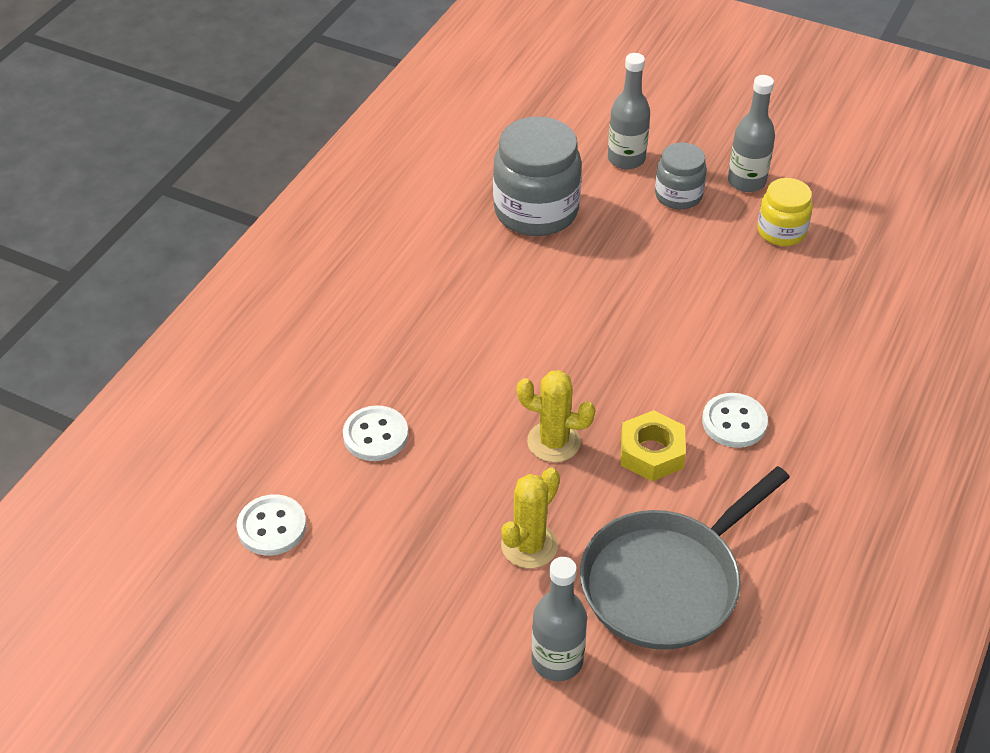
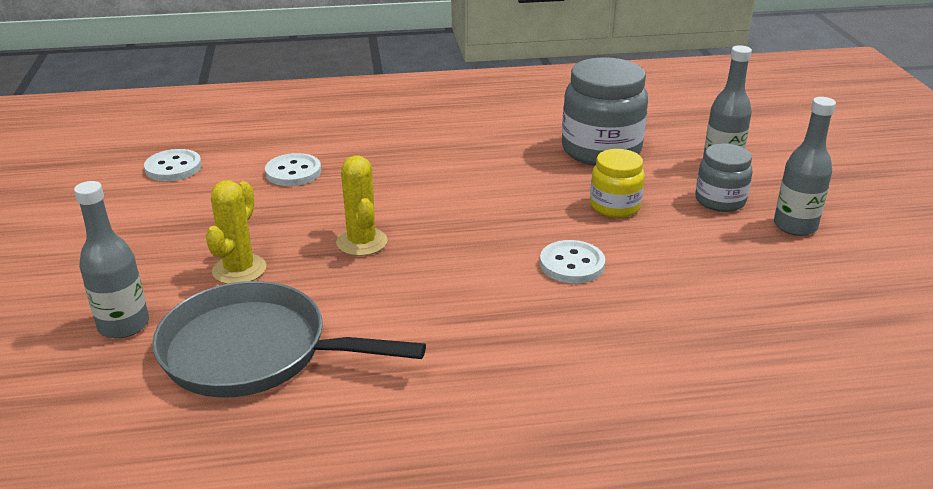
camera: 55 degrees right, 15 degrees down
(529, 545) = (239, 269): yellow cactus -> yellow cactus turned 75 degrees counterclockwise
(651, 452) = (399, 292): yellow nut -> none
(734, 422) = (484, 323): white button -> white button (572, 264)
(781, 231) = (763, 265): yellow jar -> yellow jar (615, 206)

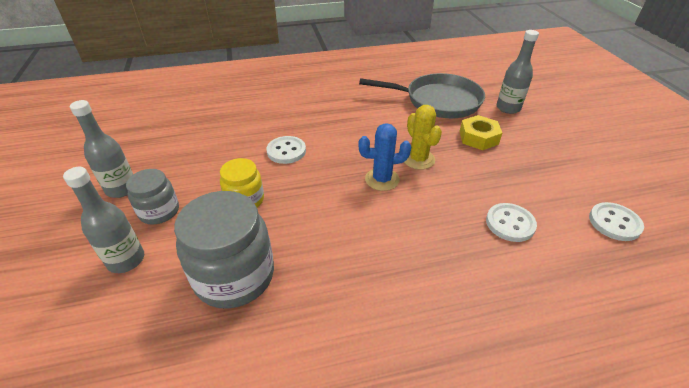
camera: 175 degrees right, 10 degrees up
(239, 269) = (478, 138): yellow cactus -> yellow nut
(427, 220) = (382, 179): none -> blue cactus

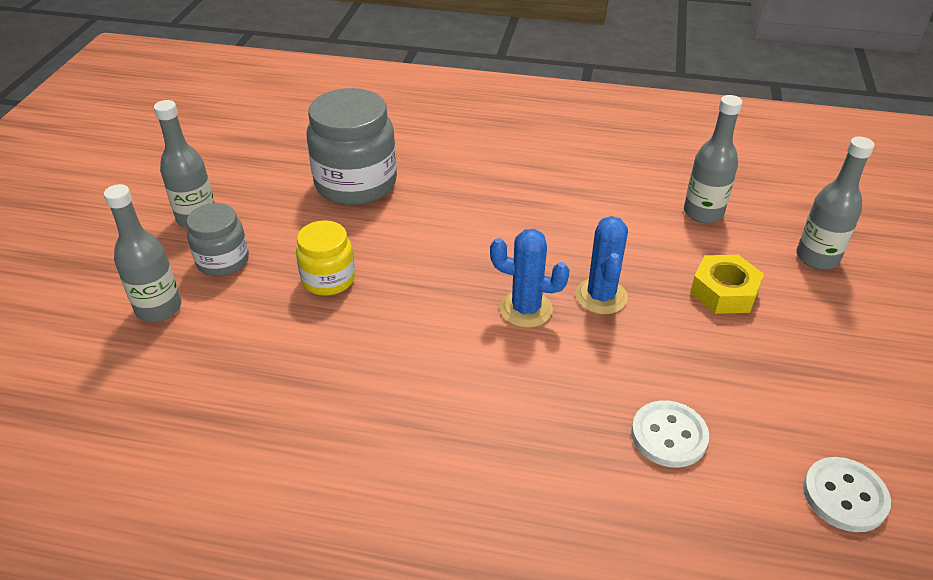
camera: 25 degrees right, 0 degrees up
(234, 276) = (261, 370): grey jar -> grey jar (356, 184)
(286, 151) = (421, 227): white button -> none
(418, 159) = (601, 296): yellow cactus -> blue cactus
(438, 101) = (703, 213): grey pan -> grey bottle

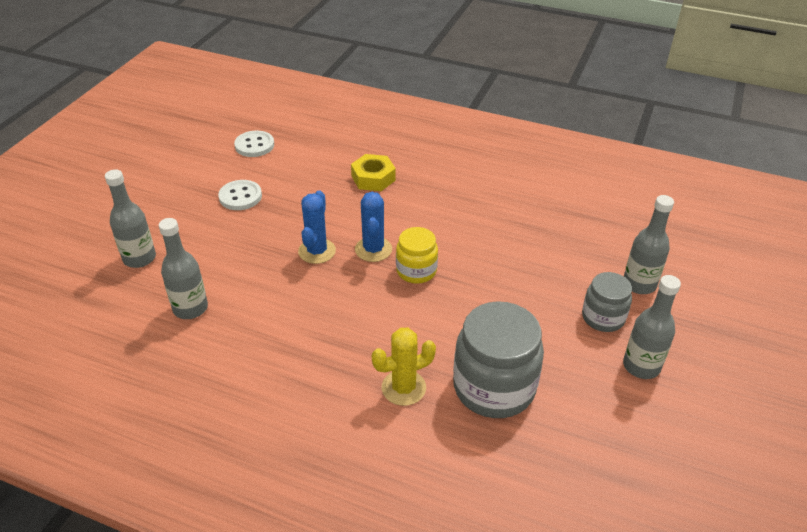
camera: 170 degrees left, 0 degrees up
(328, 279) = (514, 290): yellow jar -> yellow jar (416, 271)
(444, 174) = (403, 388): none -> yellow cactus
(526, 309) = (373, 249): blue cactus -> blue cactus turned 60 degrees clockwise
(669, 436) = (322, 176): white button -> white button (240, 197)
(724, 292) = (229, 243): yellow nut -> yellow nut (373, 178)

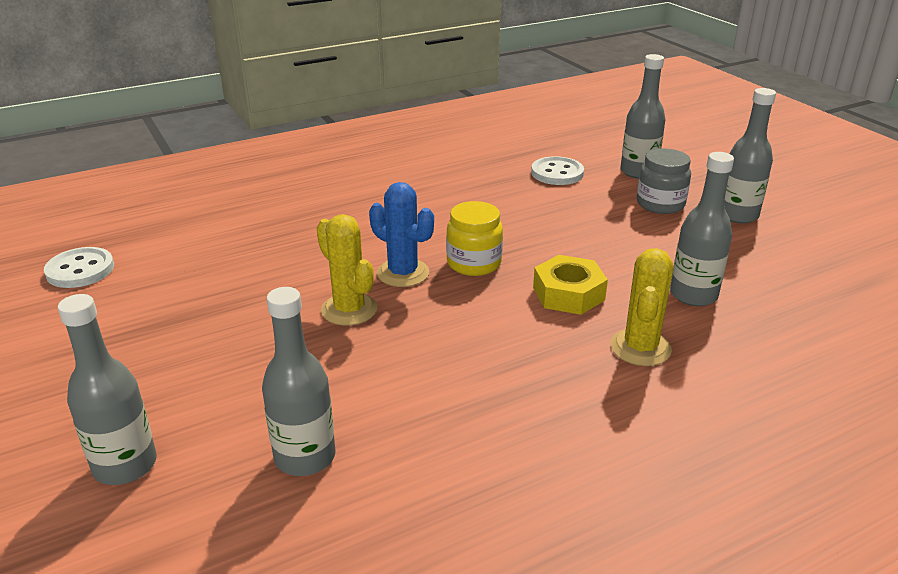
camera: 50 degrees left, 10 degrees down
(240, 197) = (156, 321): white button -> white button (557, 173)
(317, 251) = (349, 309): blue cactus -> yellow cactus
(373, 178) = (288, 223): yellow nut -> yellow nut (568, 294)
(494, 387) = (693, 295): grey jar -> grey bottle

